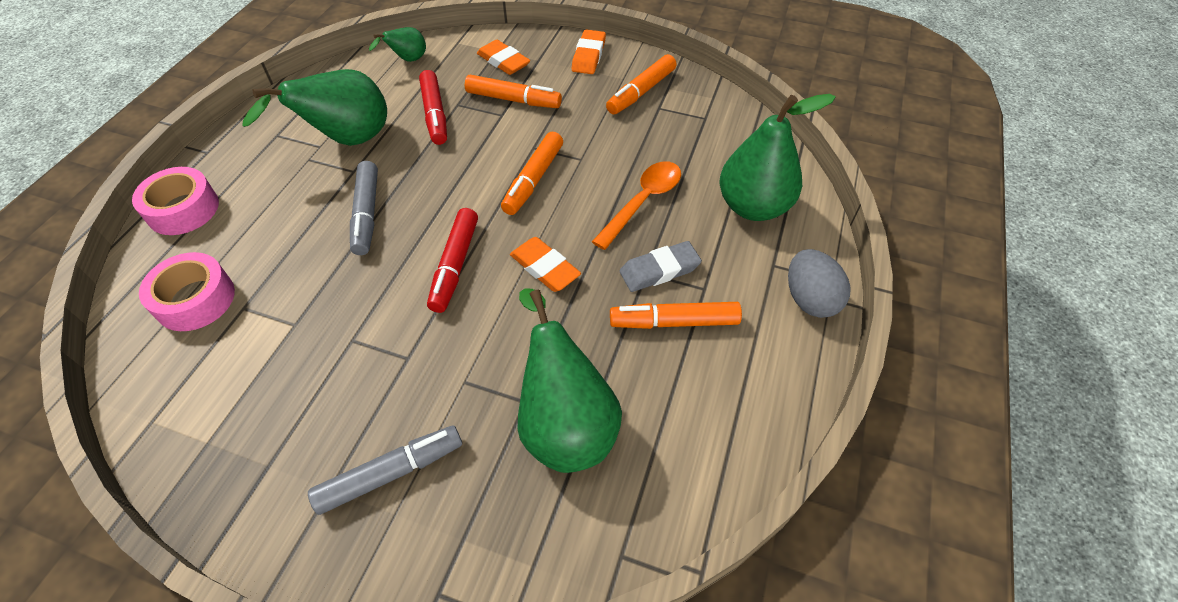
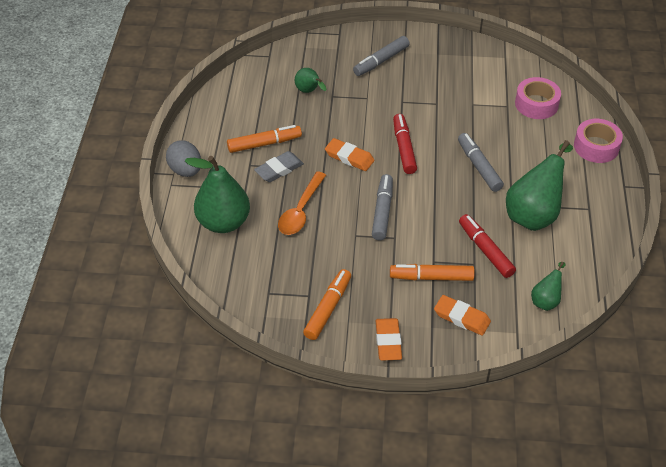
camera: 165 degrees right, 5 degrees down
(533, 180) = (382, 211): orange marker -> grey marker
(565, 423) = (309, 91): green pear -> green pear, size x0.50

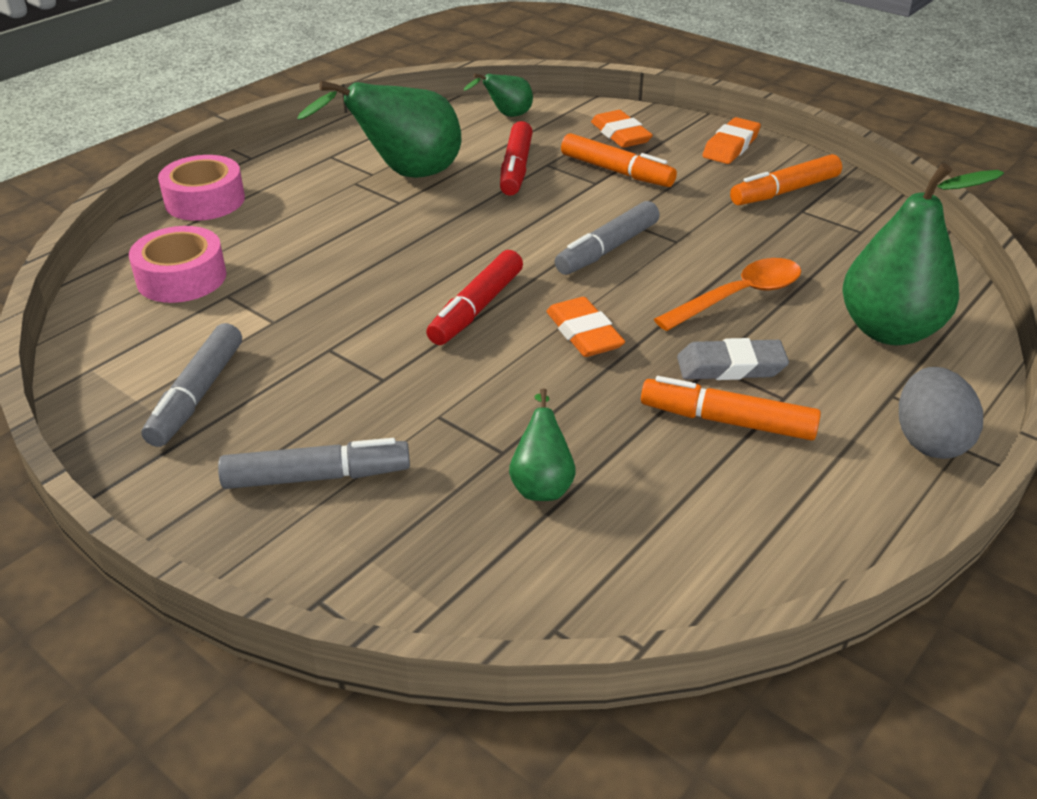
camera: 145 degrees left, 10 degrees down
(479, 167) = (397, 242): grey marker -> grey marker (197, 395)

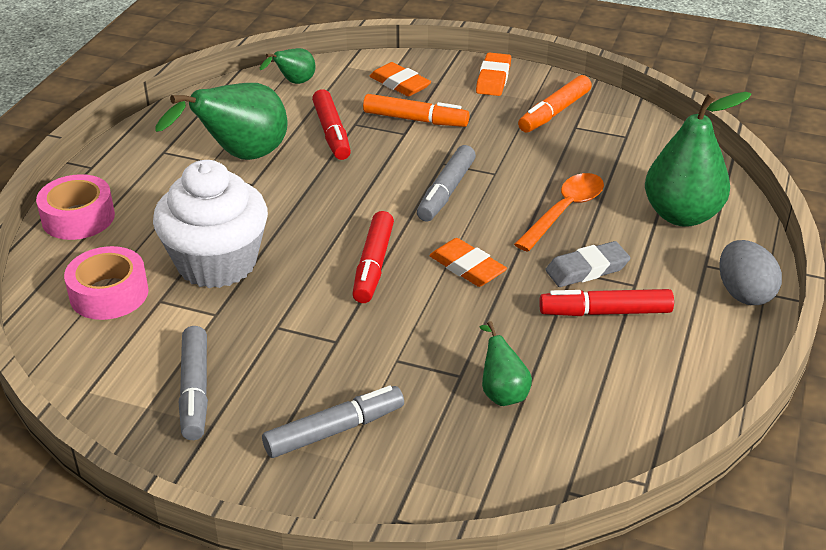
camera: 20 degrees left, 0 degrees up
(310, 271) = (217, 263): none -> white cupcake
(727, 421) = (605, 312): orange marker -> red marker

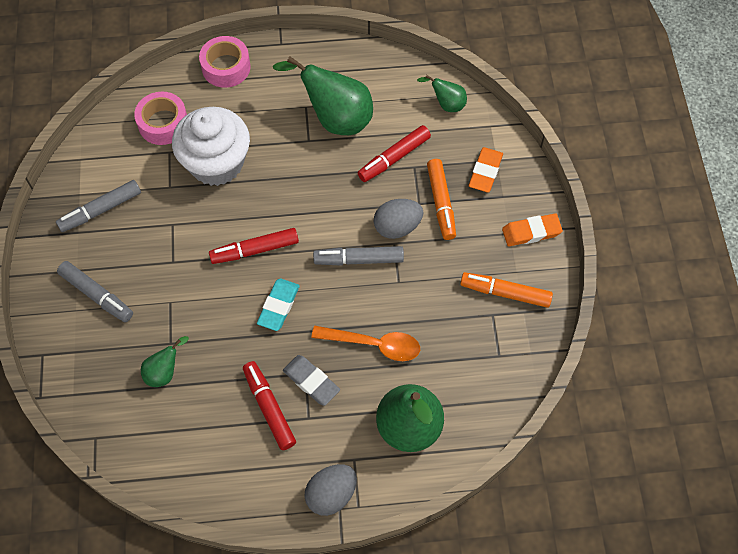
camera: 65 degrees right, 25 degrees up
(423, 155) = (397, 227): none -> grey egg
(467, 267) = (278, 306): orange eraser -> turquoise eraser

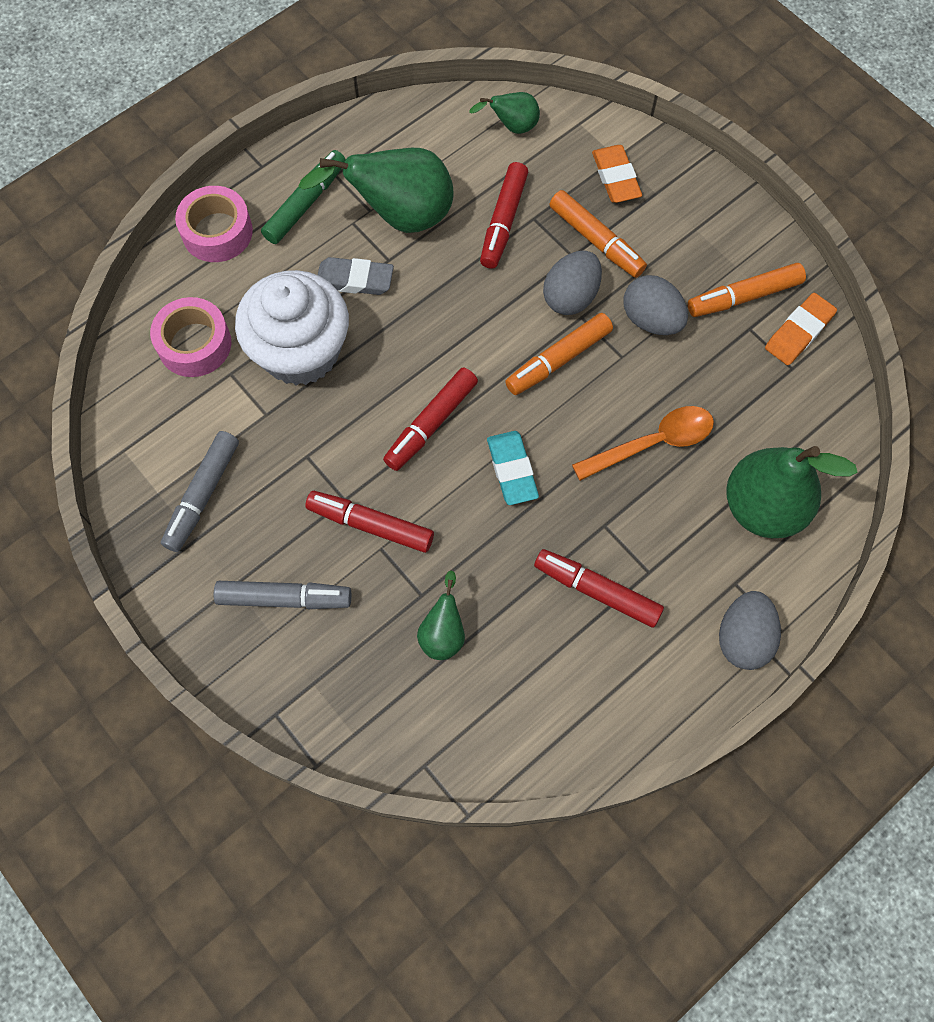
camera: 35 degrees left, 5 degrees up
(175, 285) = (370, 525): none -> red marker
(288, 79) = (306, 203): none -> green marker
(311, 381) = (618, 530): grey eraser -> grey eraser (355, 280)
(359, 259) = (558, 360): grey marker -> orange marker
(435, 271) = (651, 320): none -> grey egg
(531, 232) = (717, 214): orange eraser -> orange eraser (799, 332)

